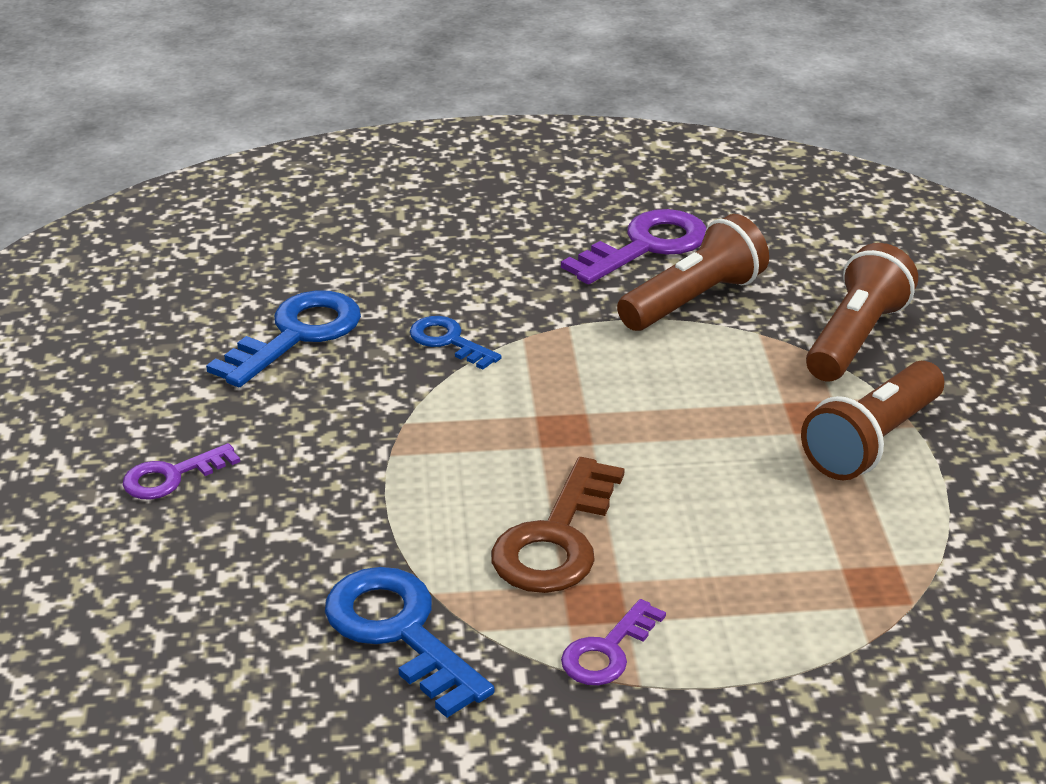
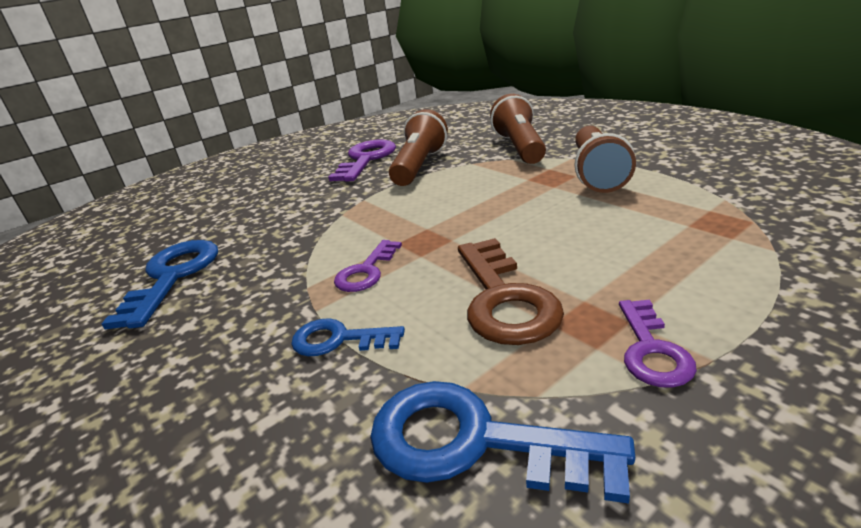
camera: 30 degrees left, 5 degrees down
(172, 476) = (111, 427): purple key -> purple key (366, 271)
(448, 341) = (293, 235): blue key -> blue key (339, 339)

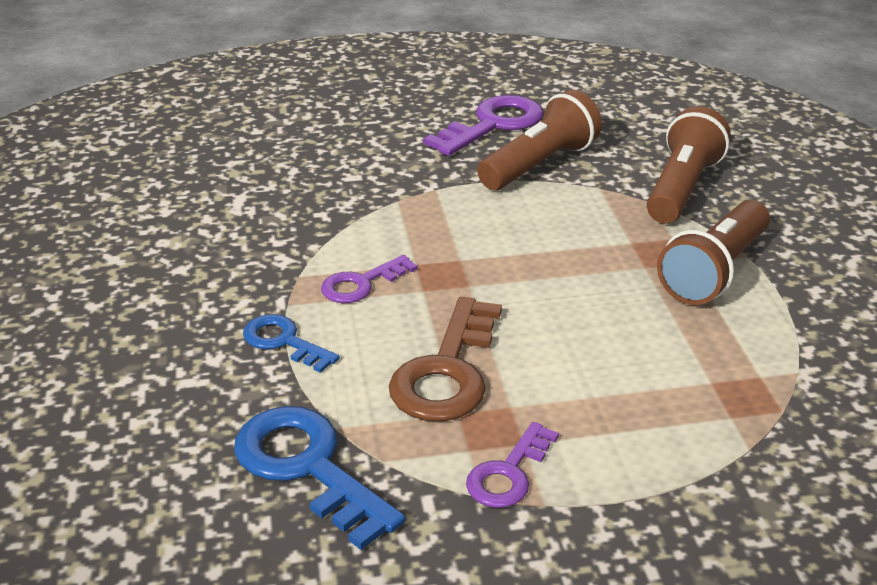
camera: 25 degrees right, 5 degrees up
(173, 277) = (198, 207): blue key -> none

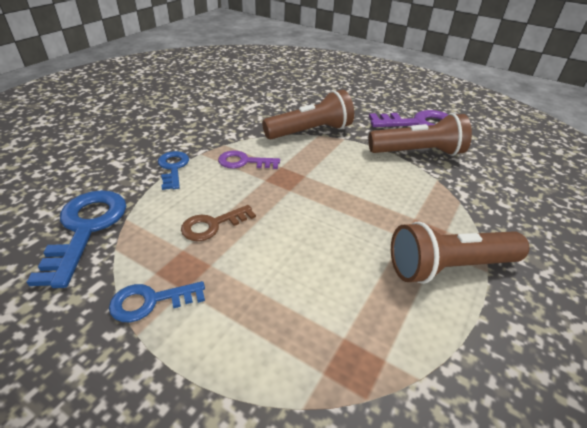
camera: 40 degrees right, 5 degrees up
(447, 371) = (212, 225): brown key -> brown key, size x0.59
(508, 473) = (151, 301): purple key -> blue key
(682, 188) = (494, 205): brown flashlight -> brown flashlight (310, 132)

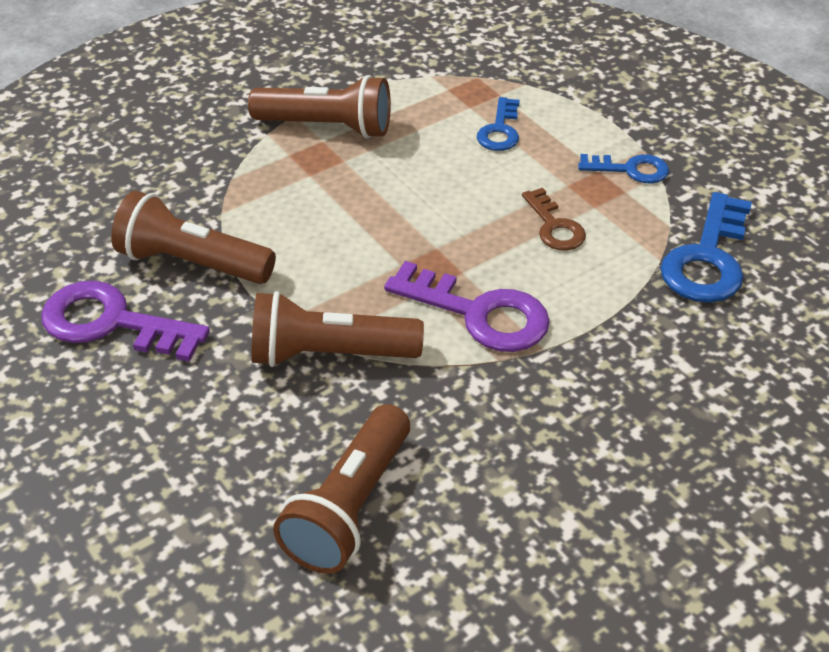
camera: 155 degrees left, 5 degrees up
(173, 168) = (592, 329): blue key -> blue key (500, 130)
(212, 225) = (554, 226): brown key -> brown key turned 75 degrees clockwise
(244, 162) = (479, 314): purple key -> purple key, size x1.69
(264, 94) = (349, 507): none -> brown flashlight

